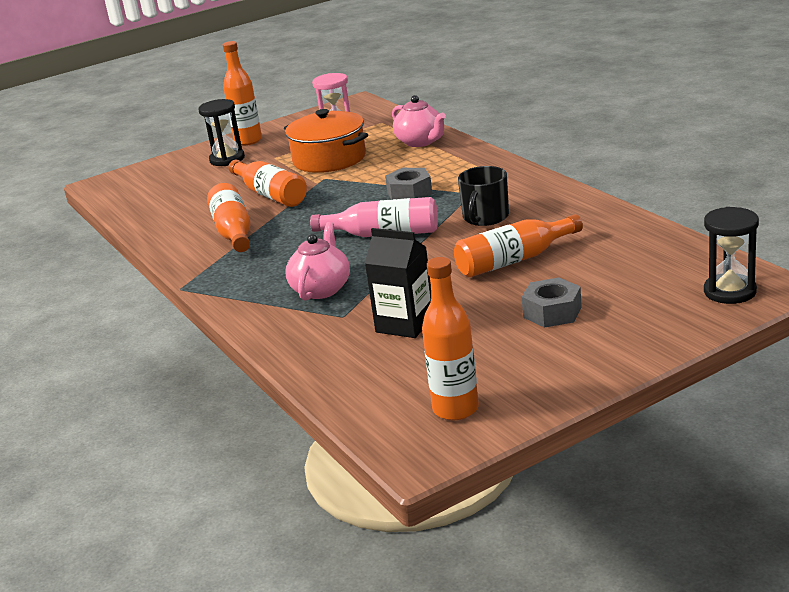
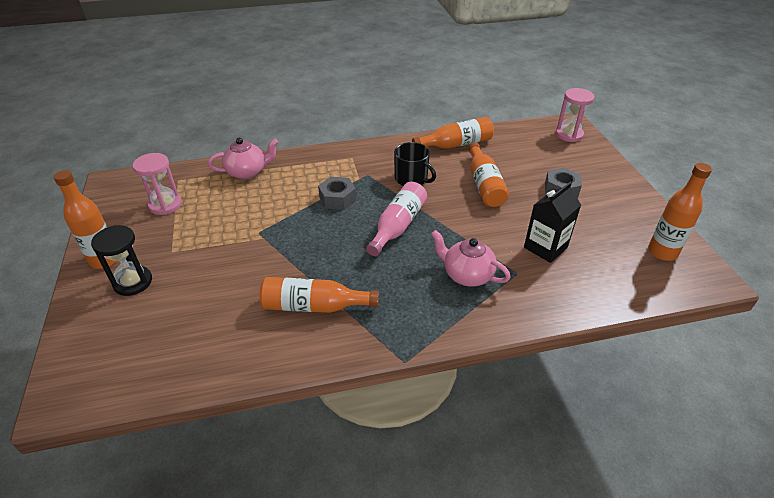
camera: 75 degrees left, 15 degrees up
(270, 195) = (257, 269): orange bottle -> orange bottle (456, 144)
(329, 159) = (220, 221): orange pot -> none
(729, 292) = (569, 134): black hourglass -> pink hourglass

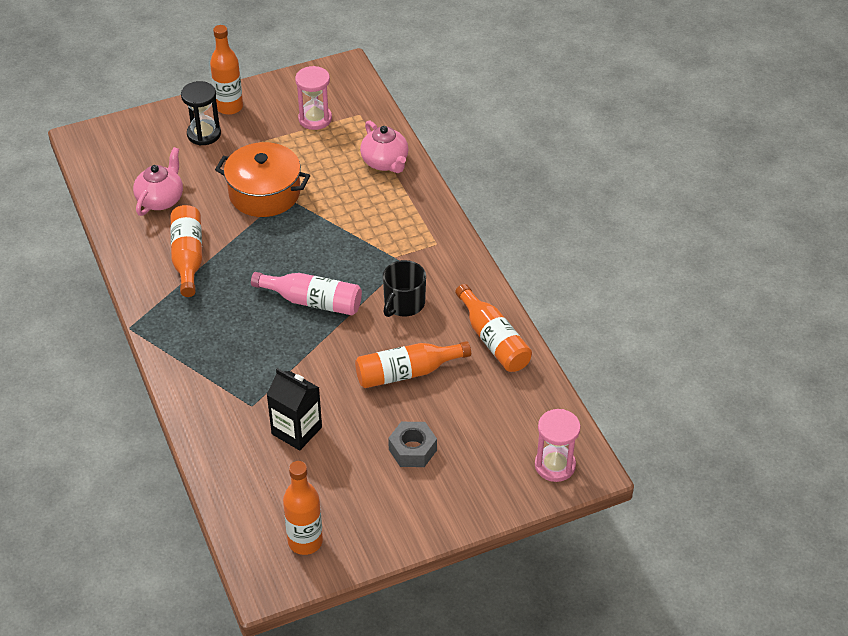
camera: 80 degrees right, 5 degrees up
(247, 244) = (264, 193): none -> orange pot
(337, 198) = (351, 245): grey nut -> none
(467, 275) = (243, 364): pink teapot -> pink teapot (161, 199)

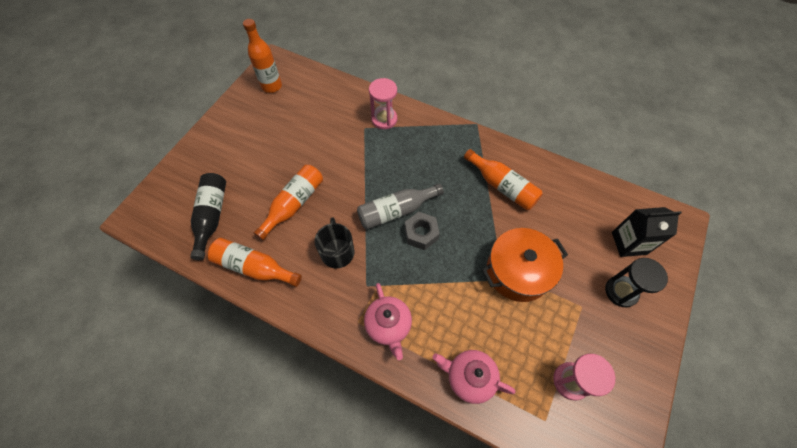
camera: 140 degrees right, 15 degrees up
(161, 199) = (571, 214): pink teapot -> pink teapot (388, 325)
(229, 107) = (641, 336): orange bottle -> none
(296, 430) = (327, 131): black carton -> black carton (629, 243)
(313, 301) = (396, 211): pink bottle -> grey bottle
(412, 450) = (252, 161): grey nut -> grey nut (421, 233)
(502, 415) = (212, 216): none -> black bottle
(555, 465) = (157, 206): pink hourglass -> pink hourglass (384, 119)

